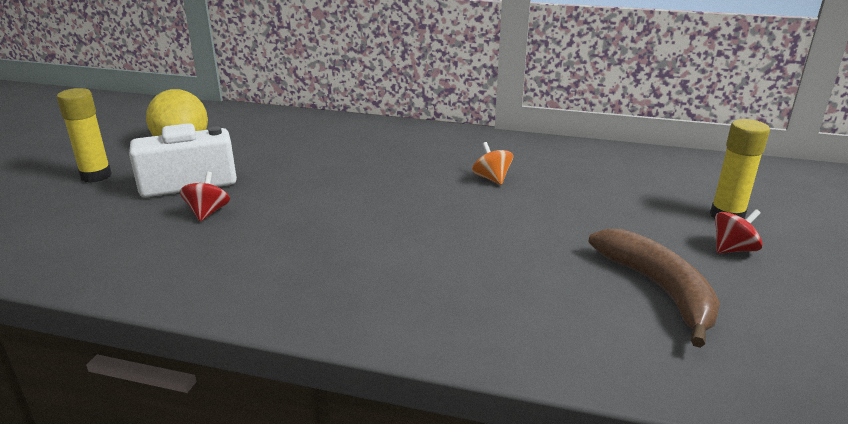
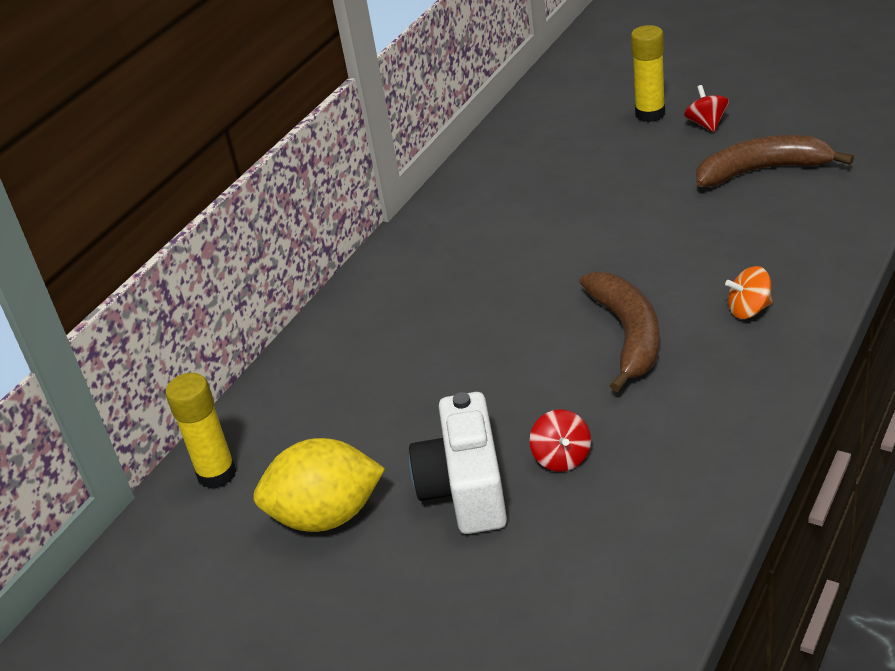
camera: 70 degrees left, 10 degrees up
(96, 176) = (411, 597): yellow glue stick -> yellow glue stick (217, 474)
(208, 212) = (562, 457): red spinning top -> red spinning top turned 120 degrees counterclockwise
(355, 228) = (628, 335): none -> brown banana
(491, 179) = (534, 235): orange spinning top -> orange spinning top (749, 309)

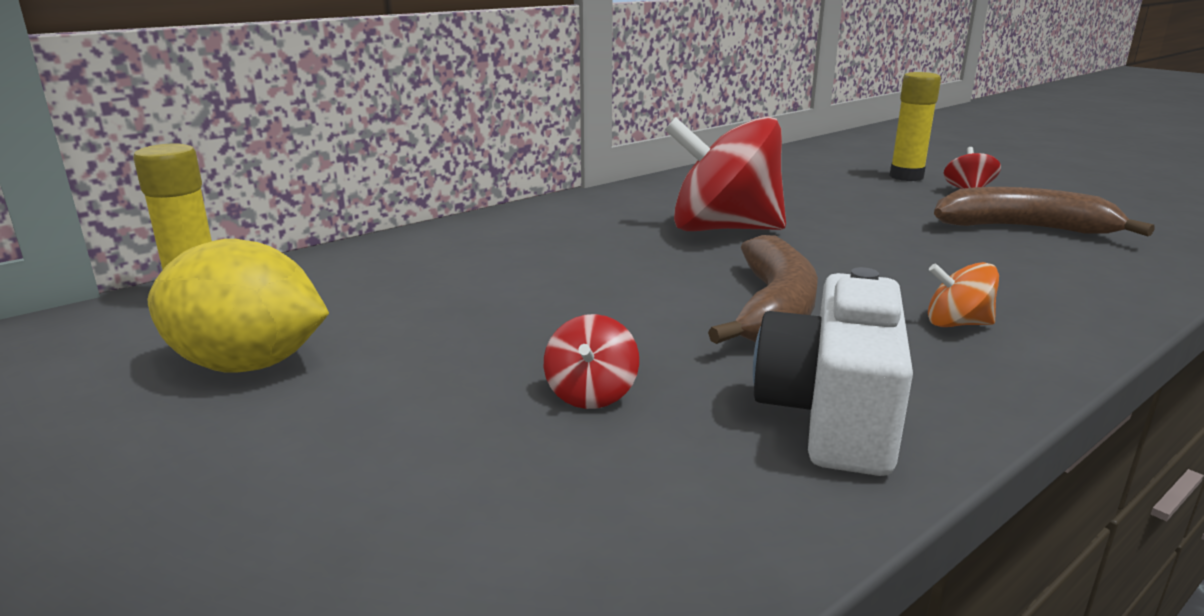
camera: 15 degrees right, 15 degrees down
(465, 488) = (436, 388): white camera -> white camera (831, 415)
(542, 248) = (723, 229): none -> red spinning top

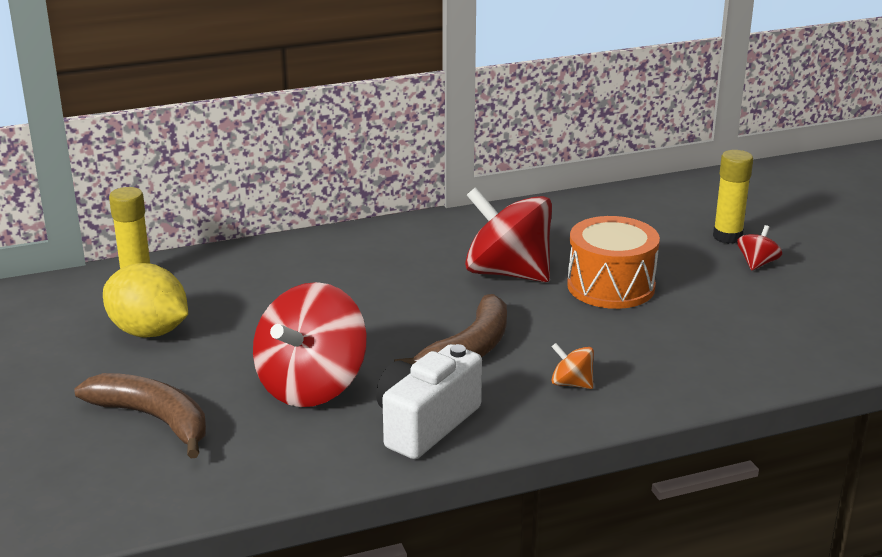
camera: 20 degrees right, 5 degrees up
(591, 394) = (311, 386): red spinning top -> red spinning top, size x2.33
(854, 225) = (611, 286): none -> orange drum
(1024, 228) = (742, 312): brown banana -> brown banana (154, 419)

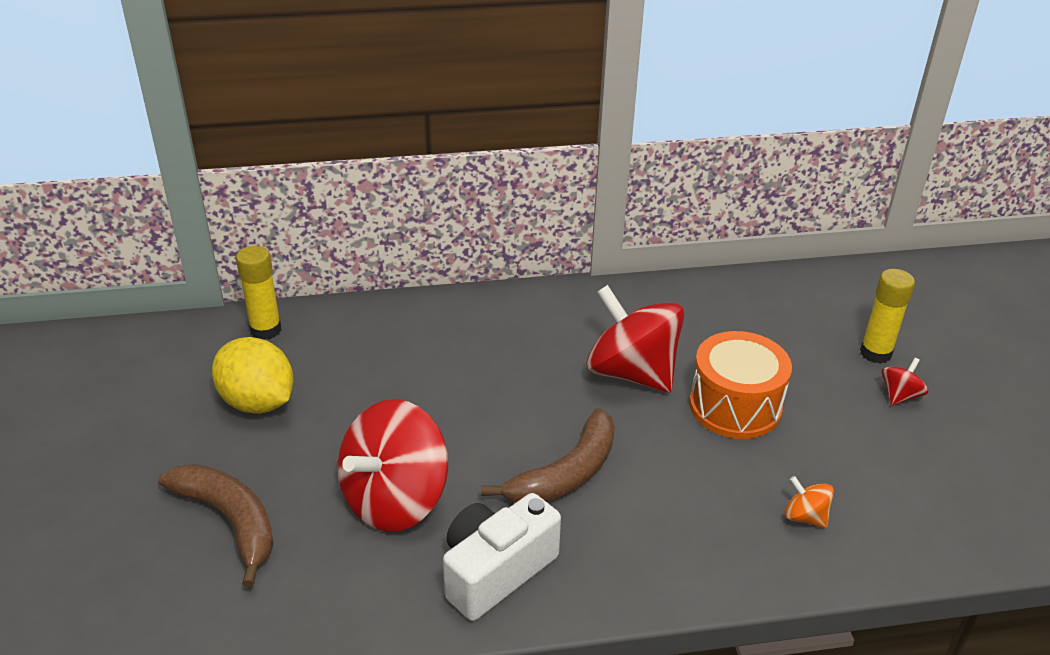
camera: 10 degrees right, 10 degrees up
(571, 384) = (661, 538): orange spinning top -> orange spinning top (805, 517)

